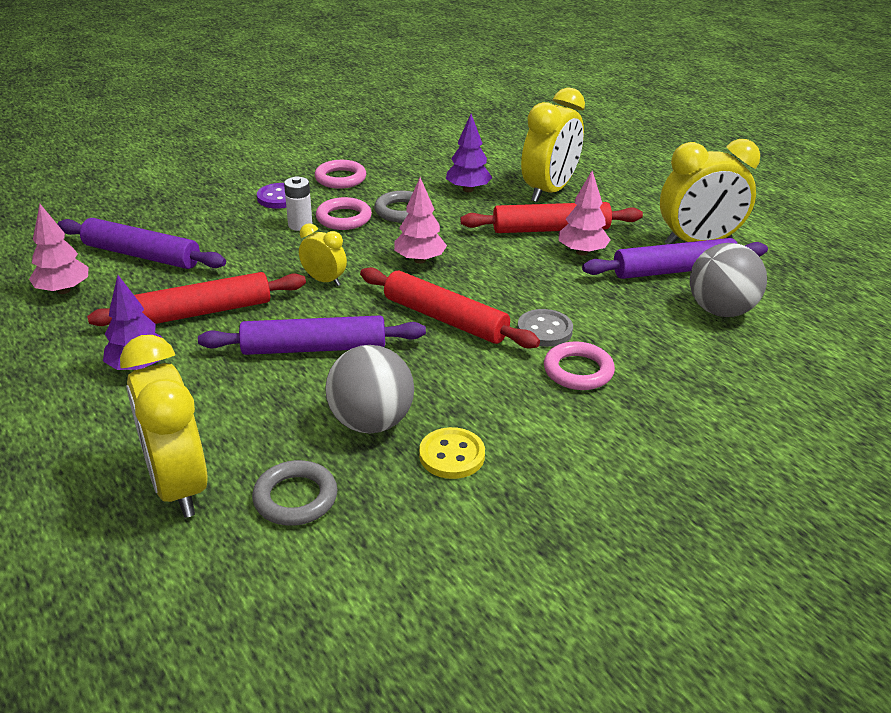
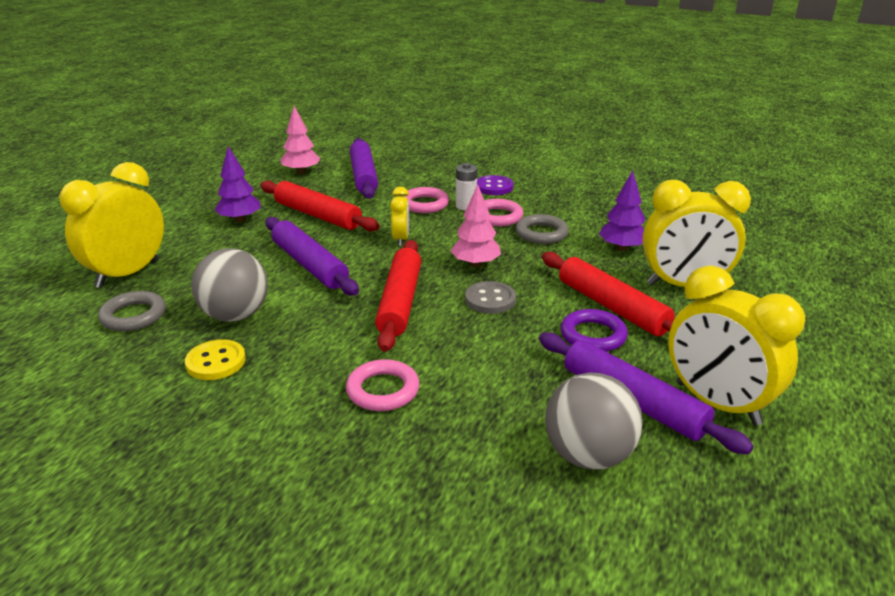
camera: 60 degrees right, 5 degrees down
(340, 178) = (555, 196): pink ring -> pink ring (424, 204)
(544, 330) = (432, 354): grey button -> grey button (490, 299)
(582, 252) = (593, 335): pink tree -> purple ring

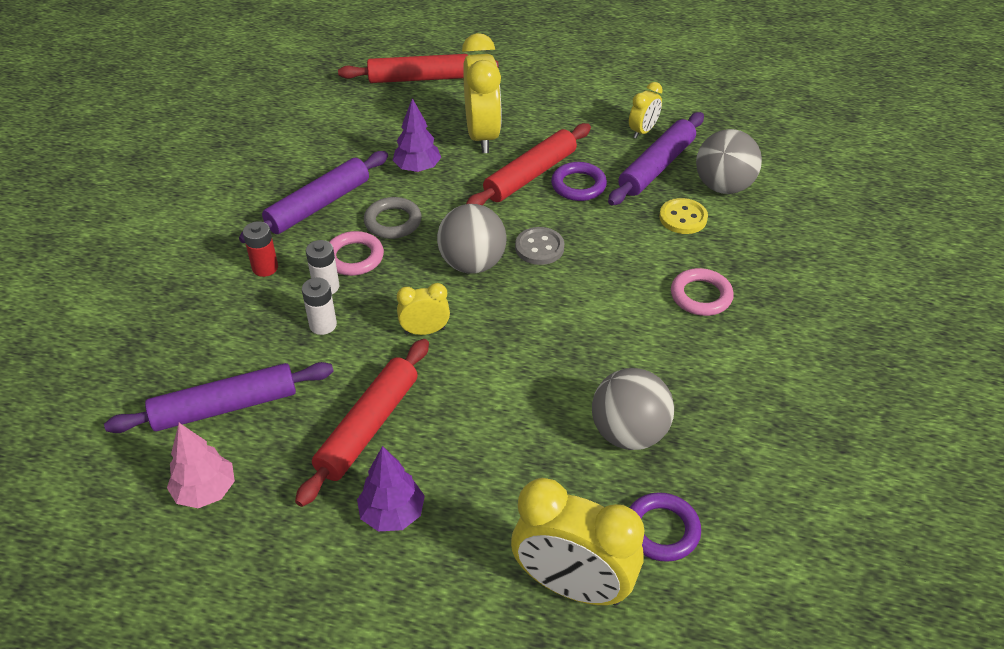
camera: 100 degrees left, 15 degrees up
(133, 316) = (661, 530): grey ring -> purple ring
(216, 362) = (711, 420): yellow button -> yellow button (683, 218)
(309, 265) = (504, 399): purple rolling pin -> purple rolling pin (318, 205)
(400, 302) = (562, 308): red rolling pin -> red rolling pin (419, 78)
(424, 204) = (323, 325): pink ring -> white battery
(475, 264) = (472, 264): pink tree -> grey ball
(494, 187) = (265, 268): purple button -> red battery
(717, 404) = (643, 131): yellow clock -> yellow clock, size x0.51

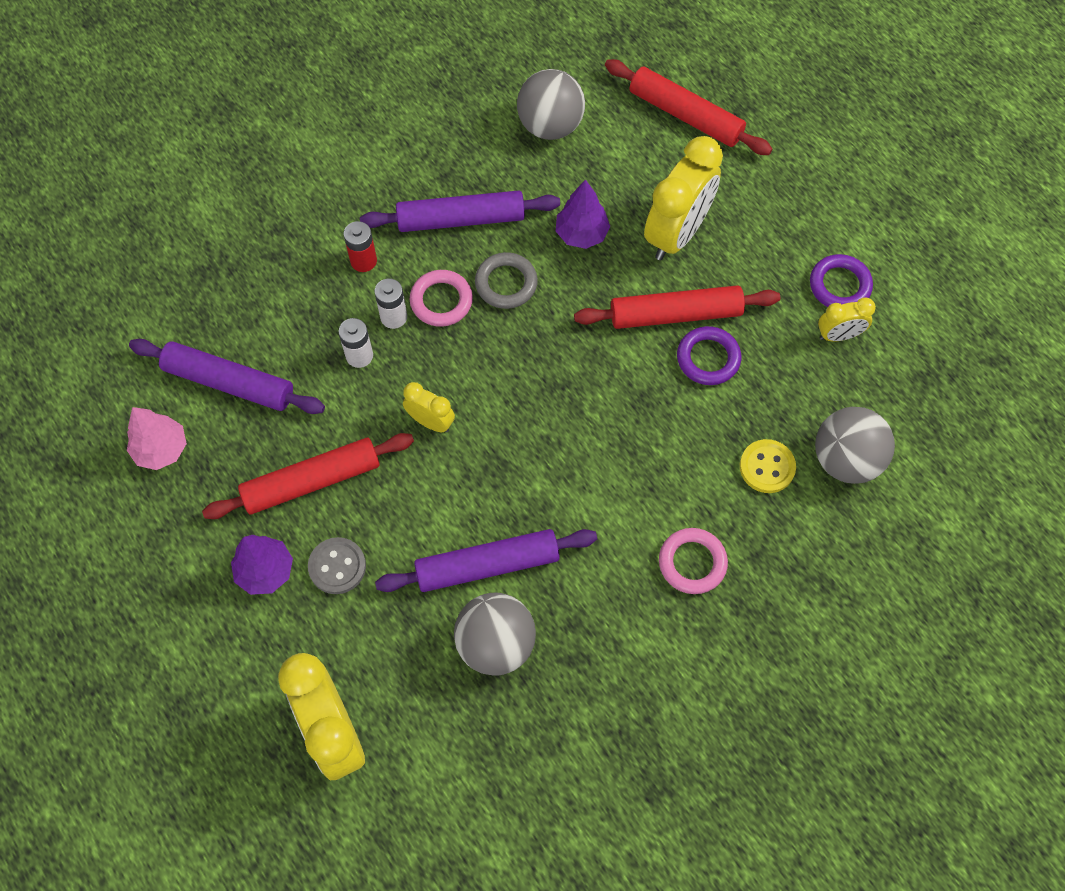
camera: 40 degrees right, 20 degrees up
(472, 264) = (530, 380): grey ball -> grey ball (550, 125)
(539, 248) = (603, 404): grey button -> grey button (337, 566)
(656, 167) = (805, 389): purple rolling pin -> purple rolling pin (487, 565)
(661, 530) = (437, 743): purple ring -> purple ring (839, 285)

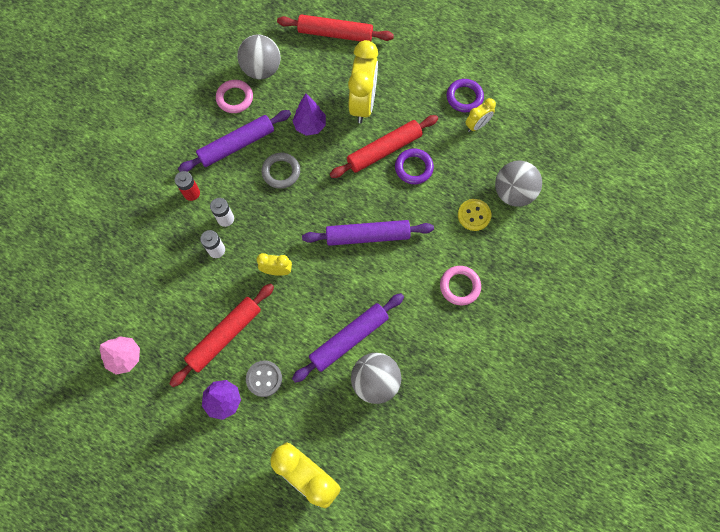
camera: 25 degrees left, 5 degrees up
(229, 383) = (146, 299): purple rolling pin -> purple rolling pin (368, 236)
(441, 301) = (249, 198): pink ring -> pink ring (235, 98)

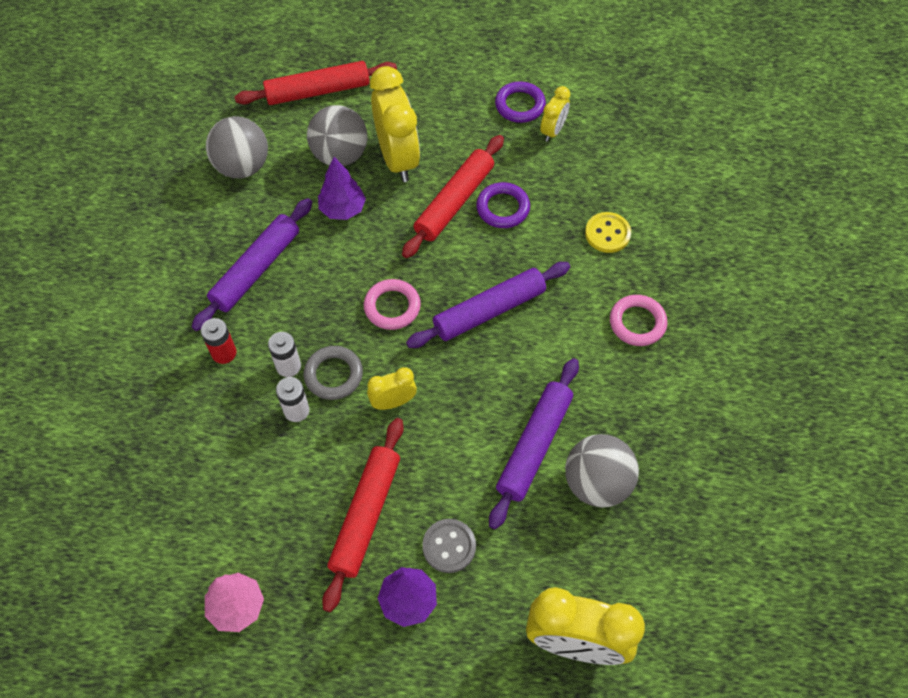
camera: 25 degrees left, 10 degrees down
(235, 98) = (223, 214): pink ring -> pink ring (392, 307)
(281, 172) = (334, 279): grey ring -> grey ring (333, 375)
(513, 193) = (639, 190): grey ball -> grey ball (340, 155)

